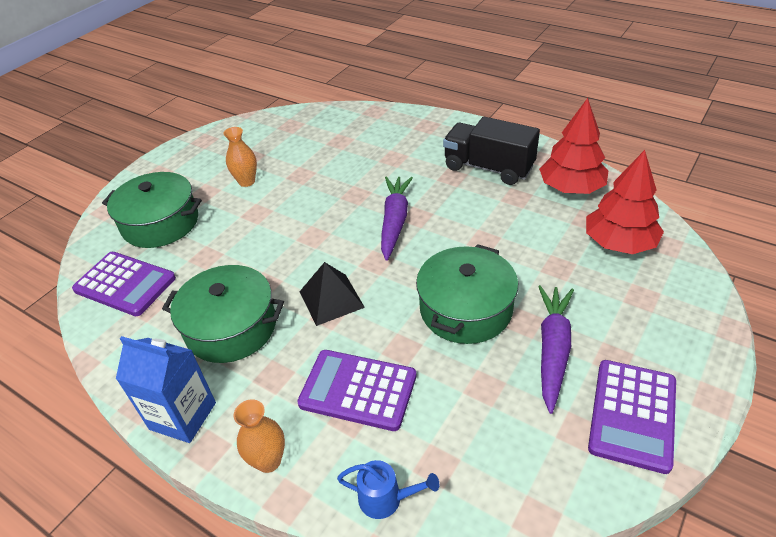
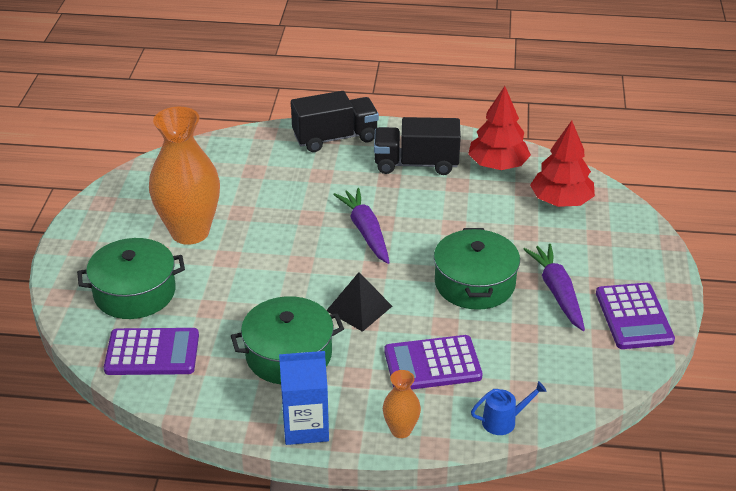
camera: 30 degrees left, 5 degrees down
(246, 181) = (190, 232): orange vase -> orange vase, size x2.19
(430, 128) = (335, 138): none -> black truck

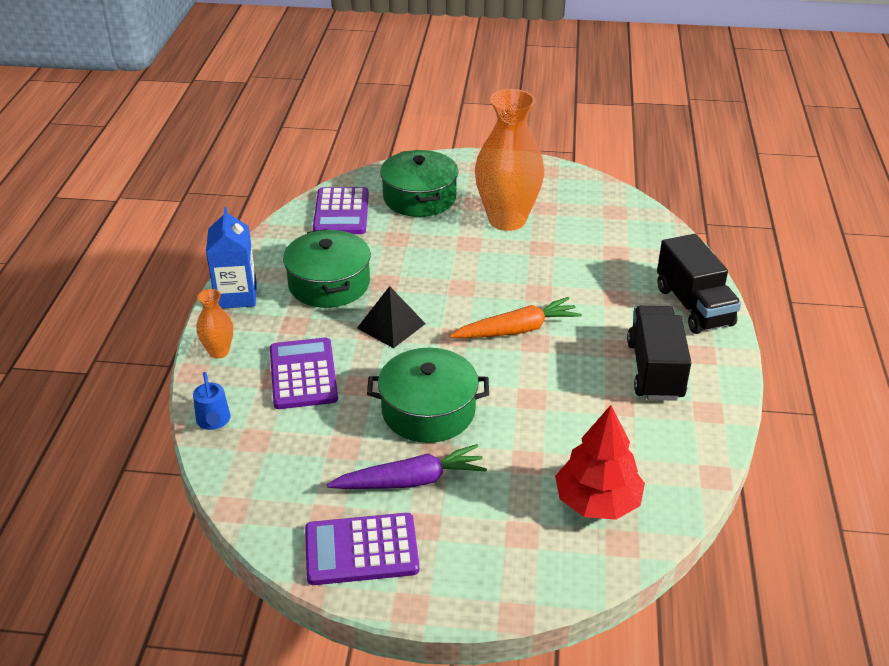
camera: 90 degrees right, 0 degrees up
(365, 231) = (517, 330): purple carrot -> orange carrot
(497, 165) = (668, 444): red tree -> none

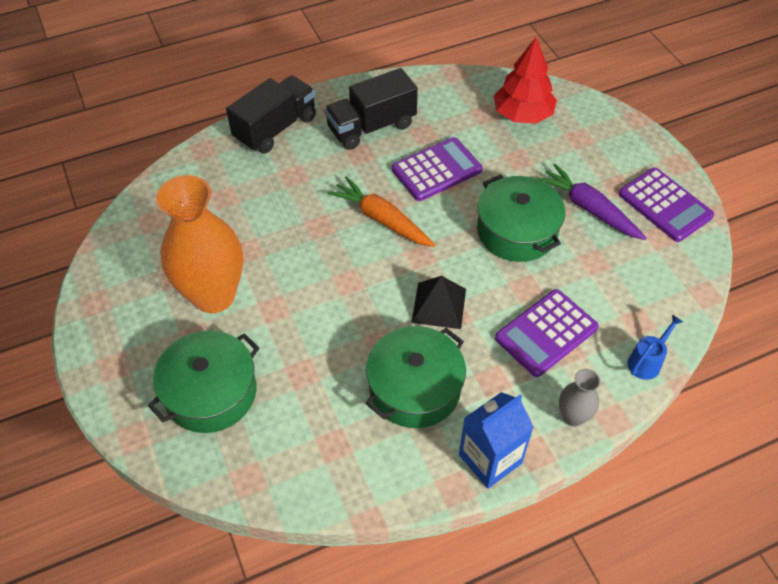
camera: 120 degrees left, 15 degrees up
(219, 351) = (573, 417): orange vase -> grey vase
(341, 212) = (283, 454): purple calculator -> purple calculator (436, 170)

